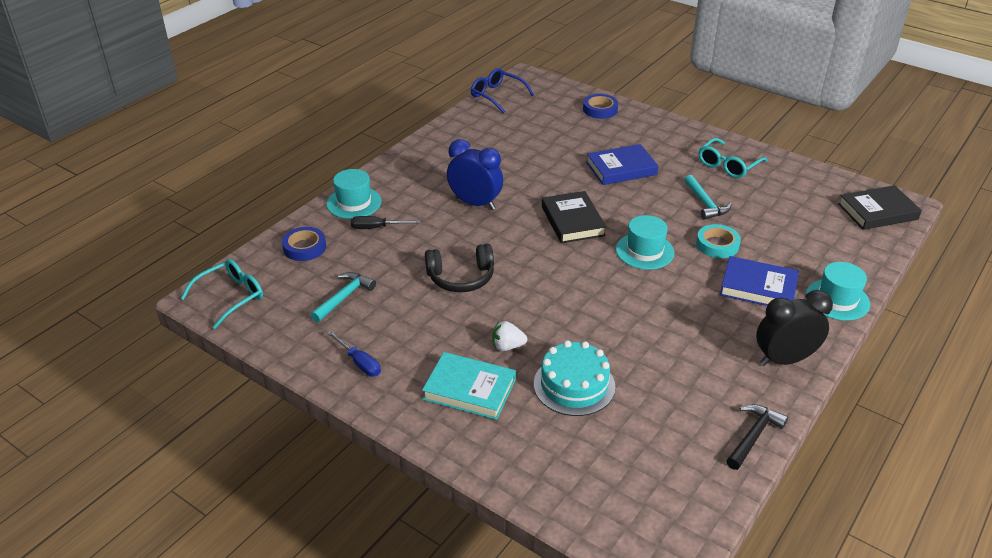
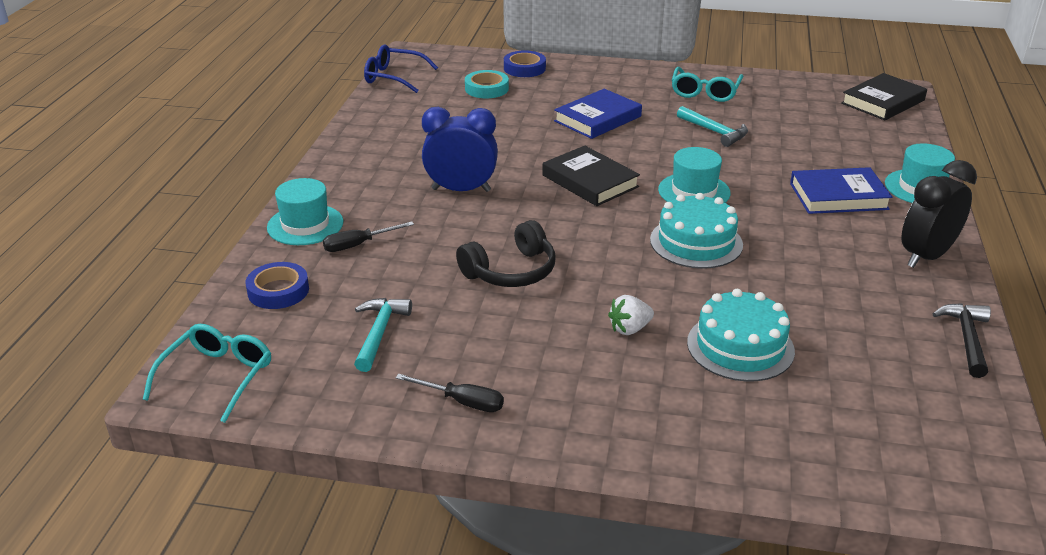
camera: 25 degrees left, 5 degrees down
(359, 362) = (462, 402): blue screwdriver -> black screwdriver
(469, 389) = (626, 389): turquoise book -> none
(611, 294) = (696, 242): none -> turquoise cake
(717, 245) = (762, 167): turquoise tape -> turquoise tape (486, 89)

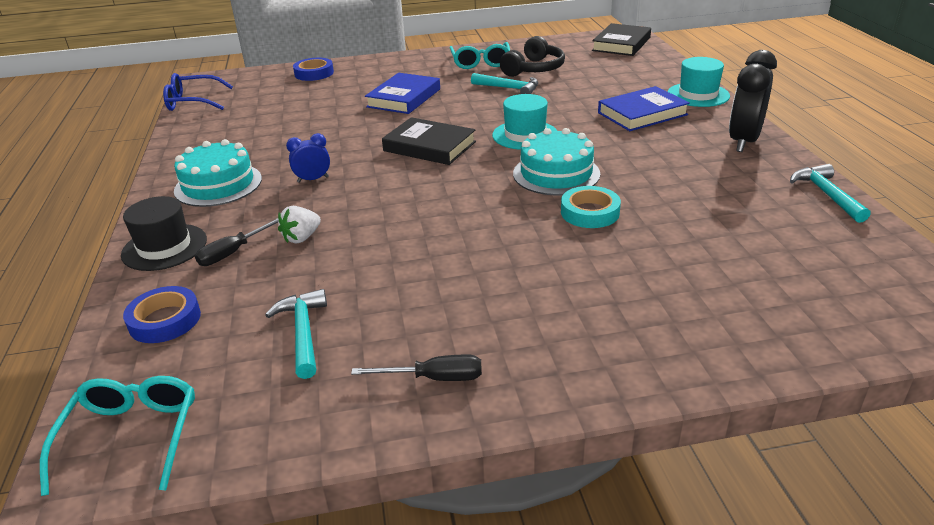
camera: 20 degrees left, 0 degrees up
(305, 225) = (164, 247): turquoise hat -> black hat
(461, 190) = (313, 179): blue clock -> blue clock, size x0.53
(486, 89) = (288, 94): turquoise tape -> turquoise tape (590, 212)
(511, 271) = (405, 238): black headphones -> black headphones (534, 69)
(629, 329) = (551, 260): white strawberry -> white strawberry (302, 238)
(740, 346) = (658, 249): turquoise cake -> turquoise cake (218, 184)
(967, 339) = (827, 194): black hammer -> turquoise hammer

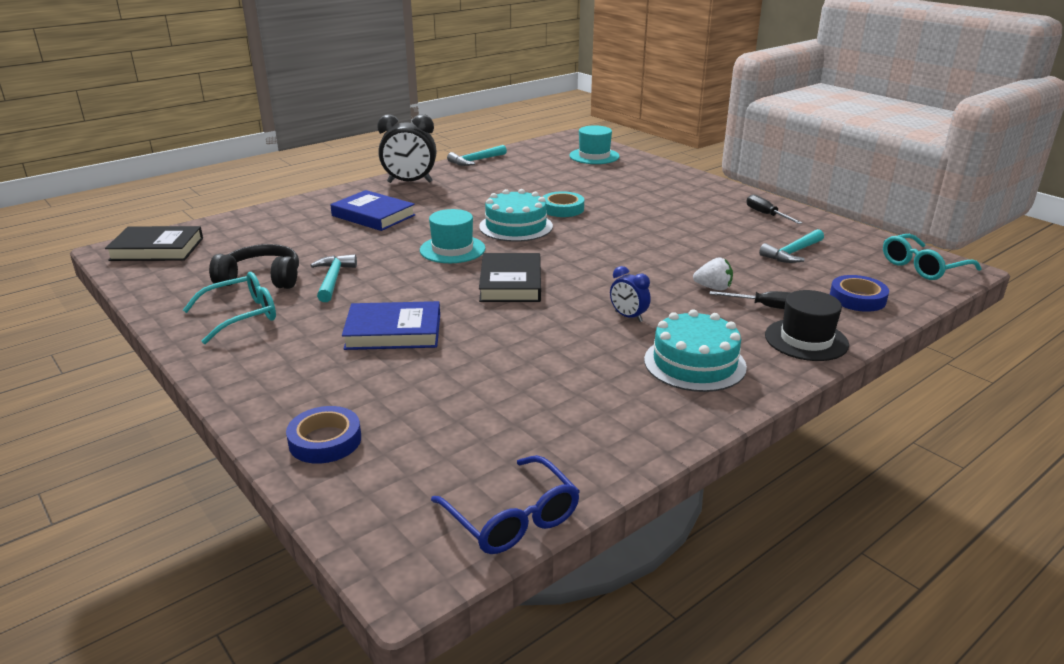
camera: 120 degrees left, 5 degrees down
(698, 95) = (316, 202): turquoise hat -> turquoise hat (594, 156)

